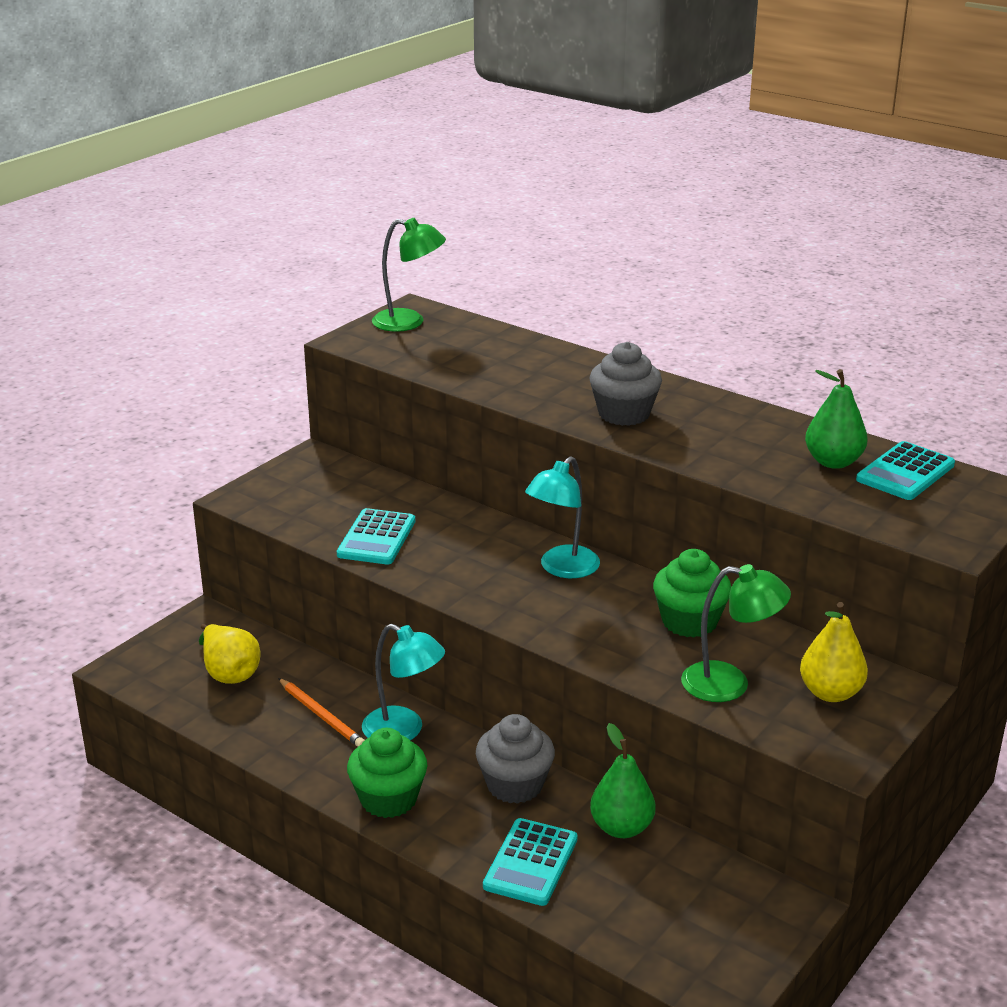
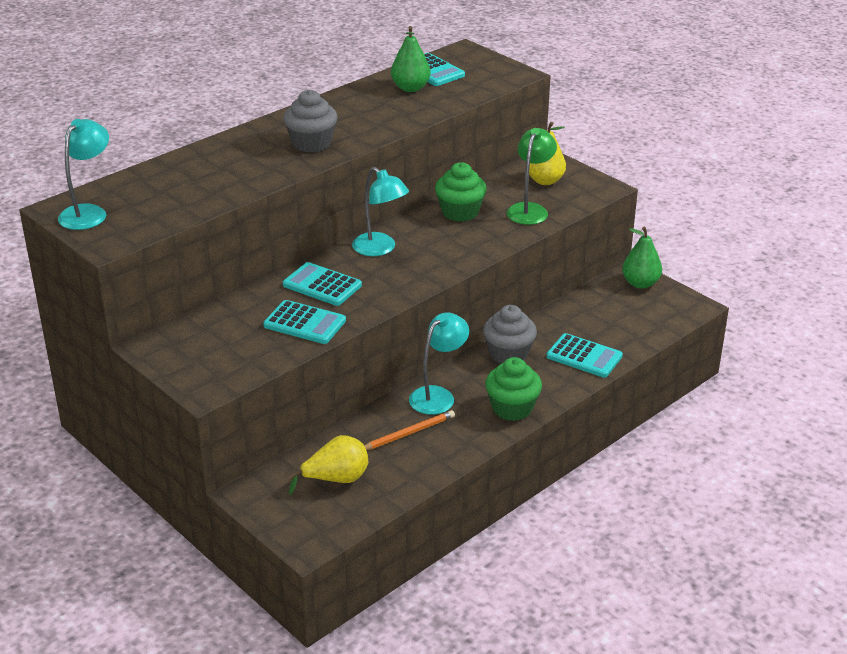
camera: 80 degrees left, 5 degrees up
(409, 322) = (88, 212): green lamp -> turquoise lamp
(462, 539) = (322, 285): none -> turquoise calculator
(621, 828) = (557, 319): green pear -> green pear (640, 283)

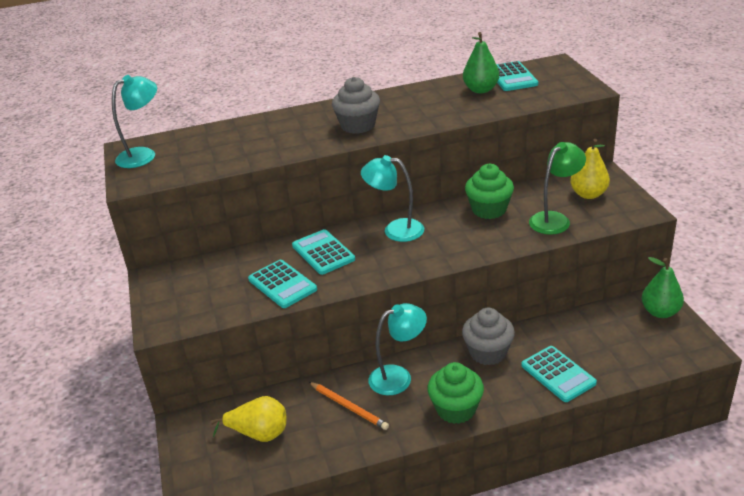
camera: 30 degrees right, 0 degrees up
(380, 249) = (395, 230): turquoise lamp -> turquoise lamp turned 120 degrees clockwise
(408, 433) = (349, 407): orange pencil -> orange pencil turned 45 degrees clockwise

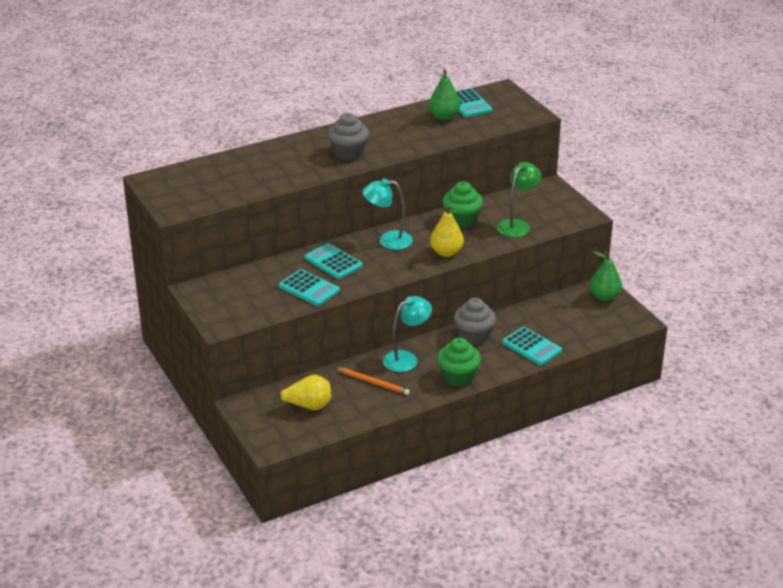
camera: 15 degrees left, 0 degrees up
(143, 155) = (168, 186): turquoise lamp -> none
(588, 194) = (541, 203): yellow pear -> yellow pear (446, 252)

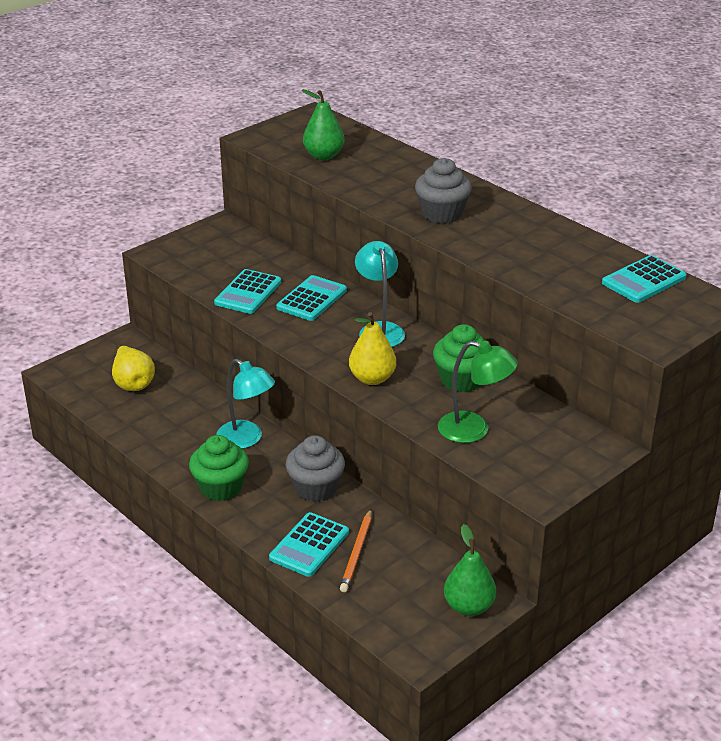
camera: 75 degrees right, 0 degrees up
(373, 382) = (190, 421): orange pencil -> orange pencil (357, 553)
(444, 116) = (590, 267): green pear -> green pear (323, 156)

